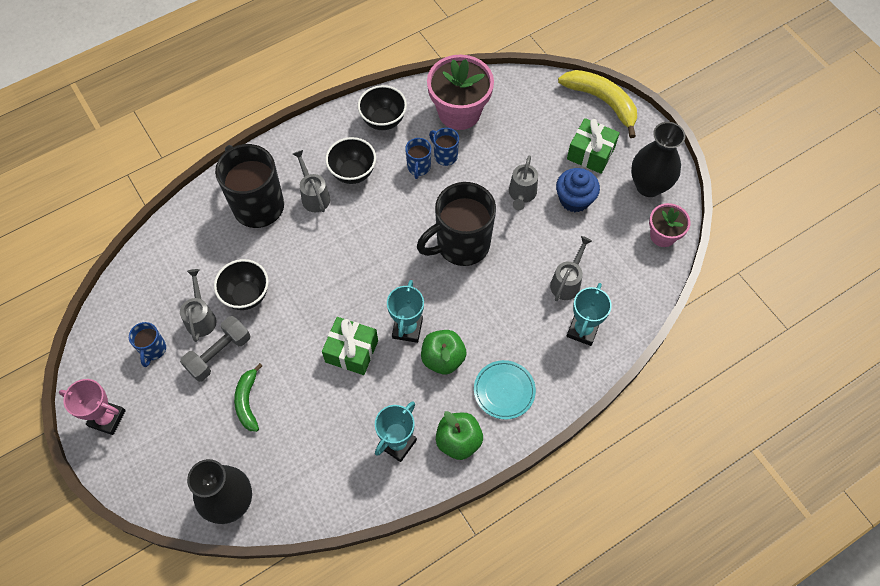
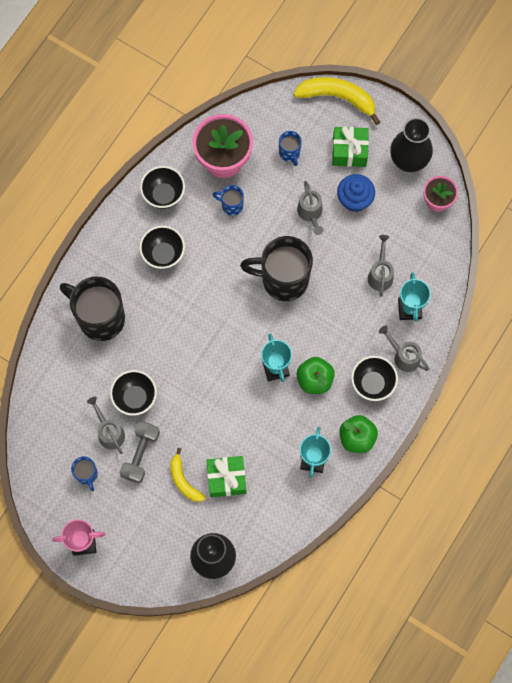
camera: 25 degrees left, 10 degrees up
(247, 401) = (184, 480): green banana -> yellow banana
(314, 195) = (142, 289): grey watering can -> grey watering can (403, 356)
(351, 351) = (242, 405): green gift -> green gift (226, 478)
(418, 167) = (215, 226): blue mug -> blue mug (289, 153)
(461, 245) = (283, 279): black mug -> black mug turned 60 degrees clockwise
(504, 390) = (372, 384): turquoise plate -> black bowl

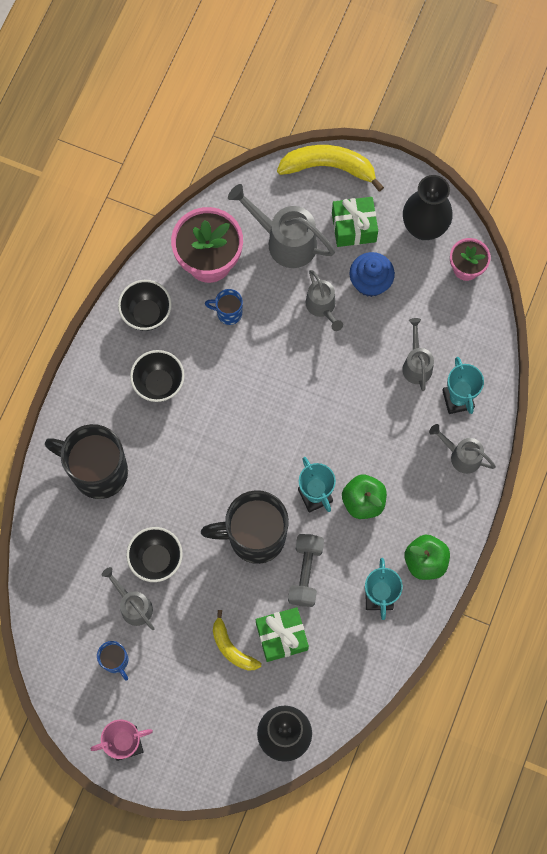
camera: 10 degrees left, 0 degrees up
(140, 454) = (175, 625): grey dumbbell -> grey dumbbell (305, 573)
(283, 279) = (304, 389): black mug -> black mug (254, 536)
(289, 153) = (285, 241): blue mug -> grey watering can
(372, 384) = (431, 494): black bowl -> none

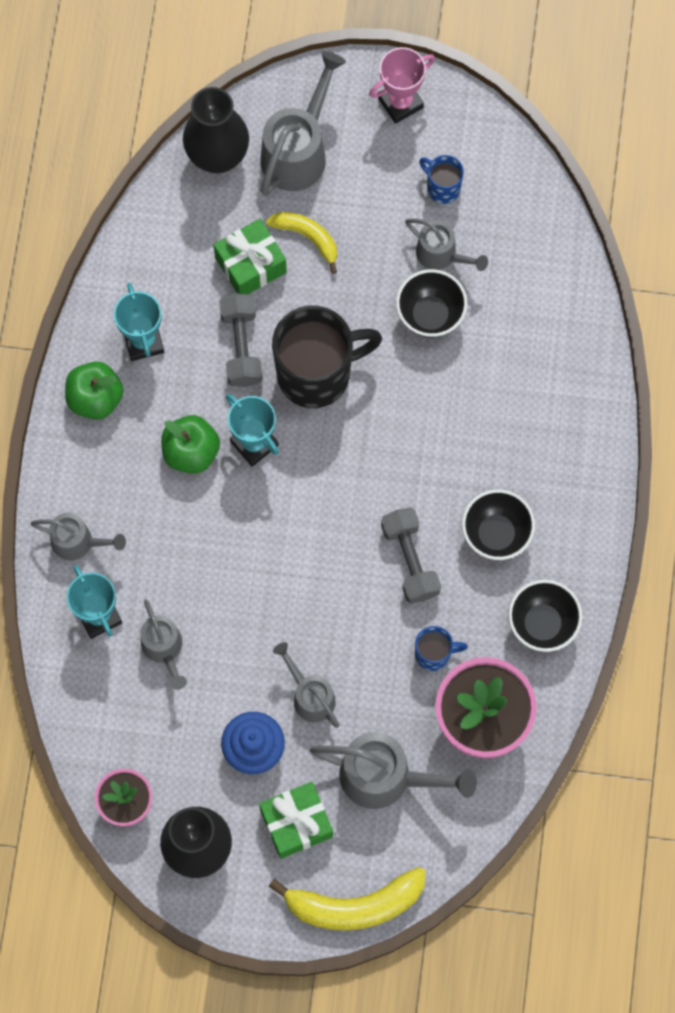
camera: 165 degrees right, 0 degrees up
(98, 471) = (538, 403): black mug -> none
(219, 723) = (299, 151): none -> grey watering can
(226, 381) = (410, 560): none -> grey dumbbell

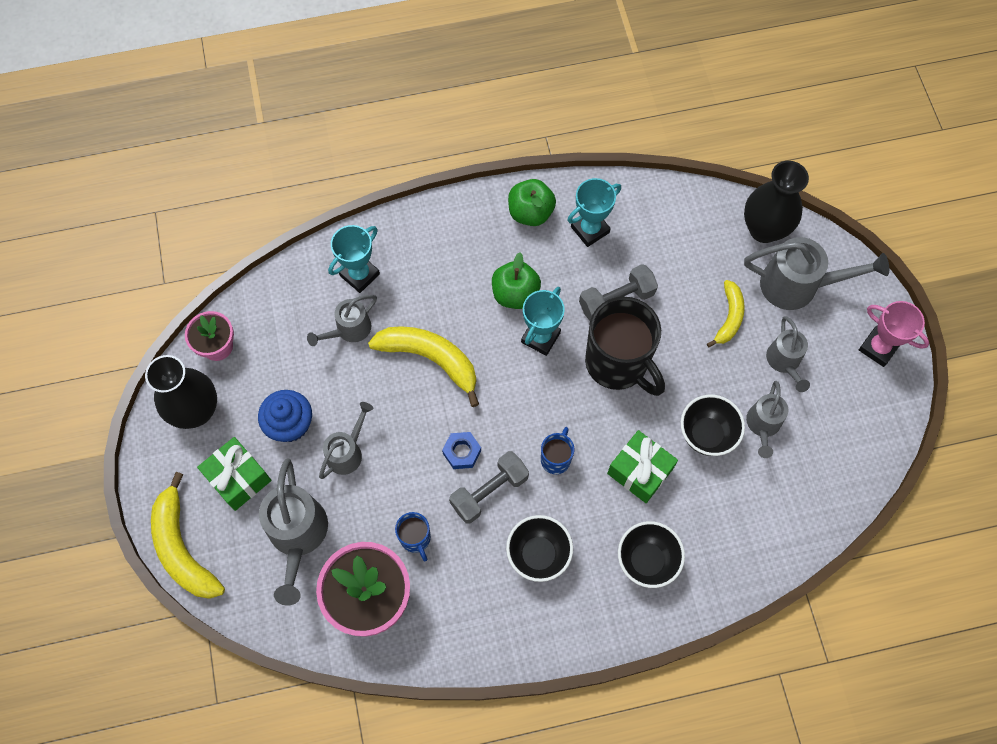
camera: 70 degrees right, 5 degrees down
(78, 542) = (412, 241): grey watering can -> grey watering can (784, 362)
(234, 570) = (431, 359): none -> yellow banana
(250, 265) = (686, 284): green gift -> green gift (640, 471)
(355, 574) = (462, 452): none -> blue nut
(442, 188) = (821, 406): blue mug -> blue mug (556, 458)
(542, 624) = (473, 621): black bowl -> black bowl (646, 560)

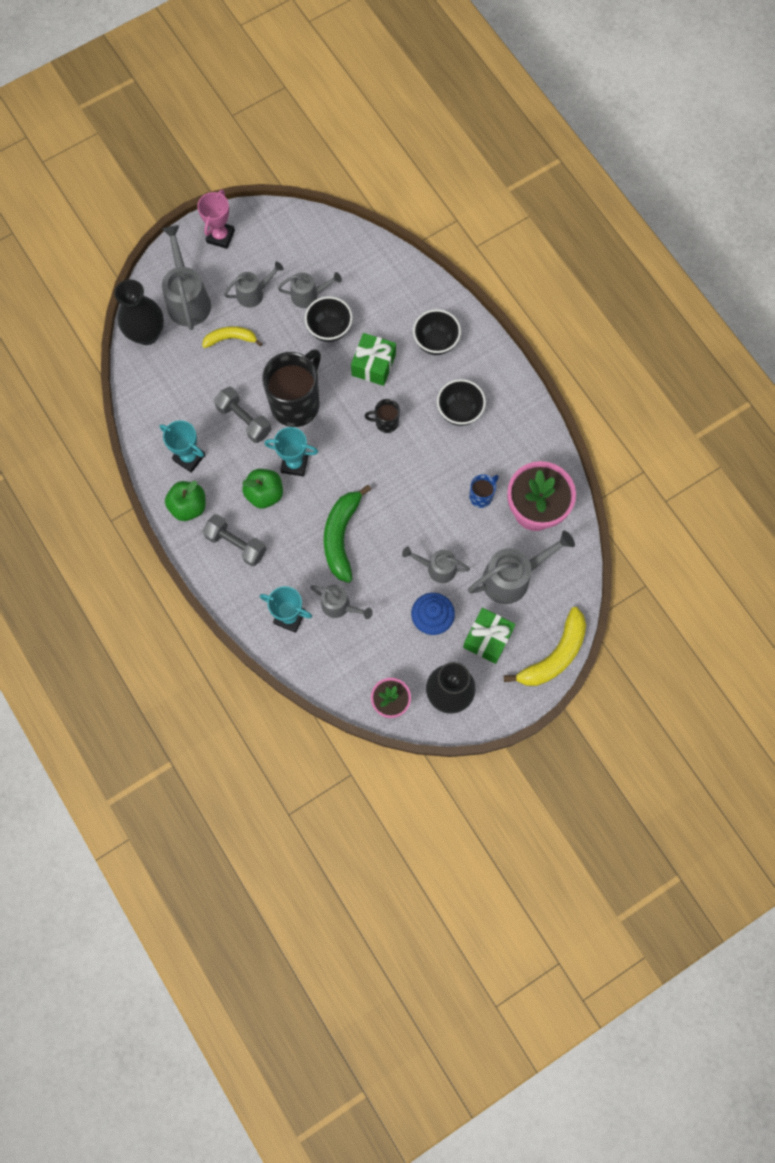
camera: 110 degrees left, 5 degrees up
(431, 359) = (341, 536): yellow banana -> green banana
(462, 452) = (406, 488): blue nut -> none
(489, 491) = (427, 459): grey dumbbell -> grey dumbbell (236, 544)
(556, 458) = (386, 422): blue mug -> black mug

